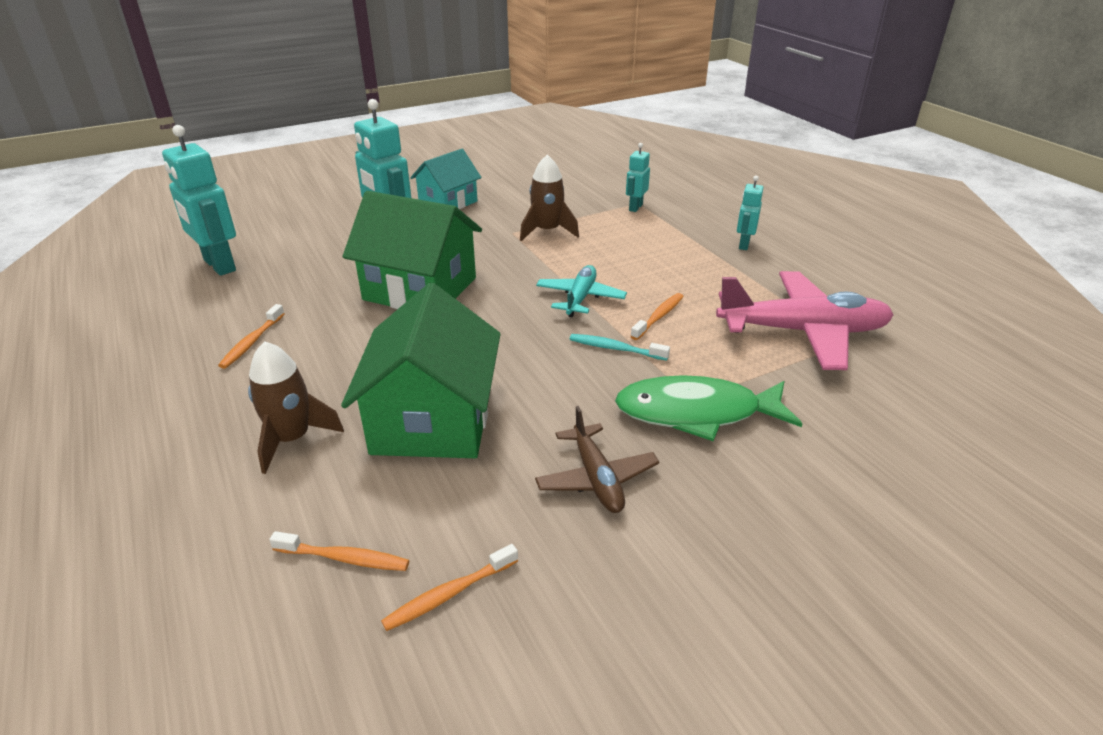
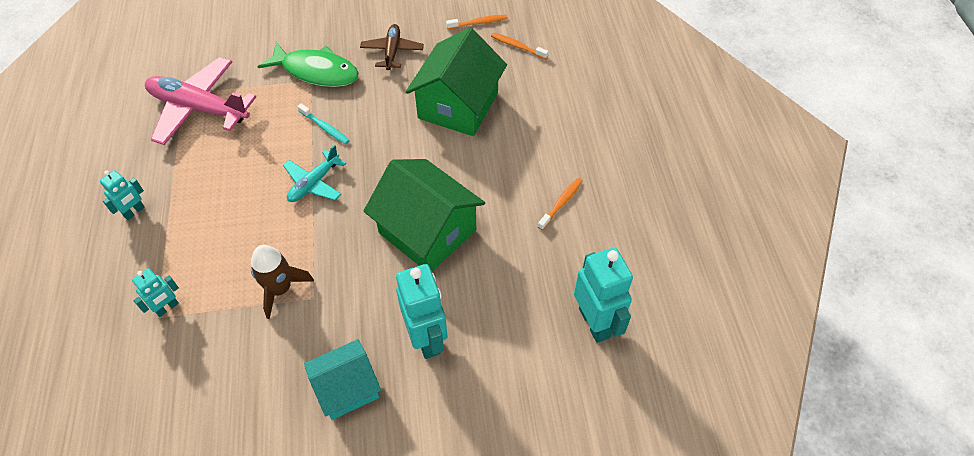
camera: 160 degrees left, 20 degrees up
(292, 439) = (537, 113): brown rocket -> none
(659, 317) = (275, 148): orange toothbrush -> none

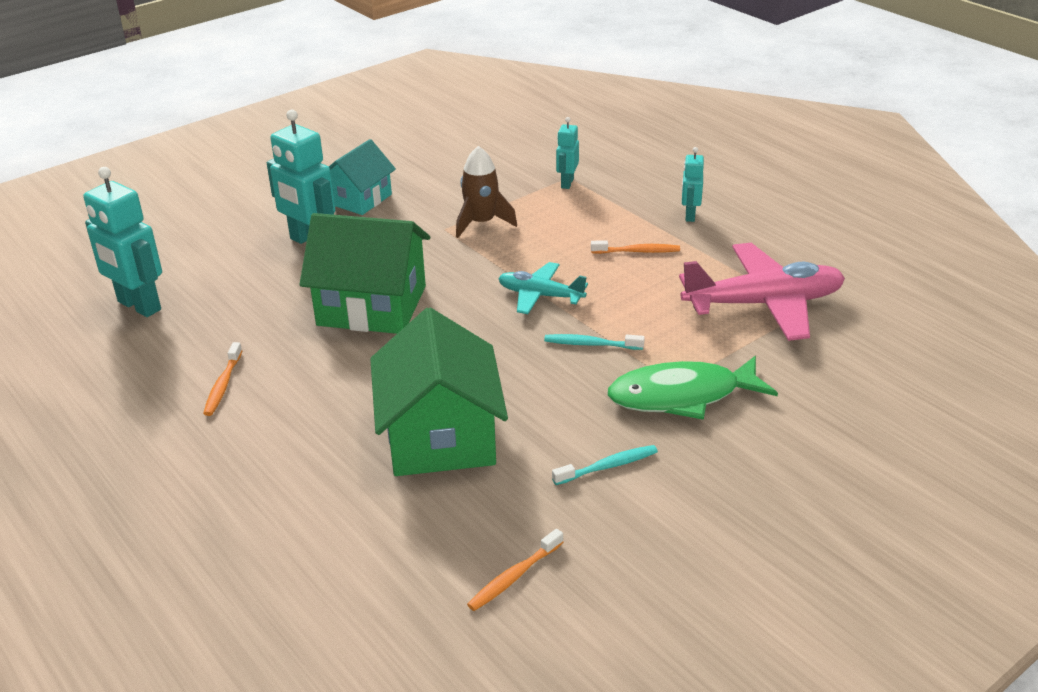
camera: 150 degrees right, 20 degrees down
(314, 183) = (540, 296): turquoise plane -> turquoise plane turned 75 degrees counterclockwise
(392, 52) = (608, 466): brown plane -> turquoise toothbrush
(517, 46) = (413, 564): orange toothbrush -> orange toothbrush (637, 251)

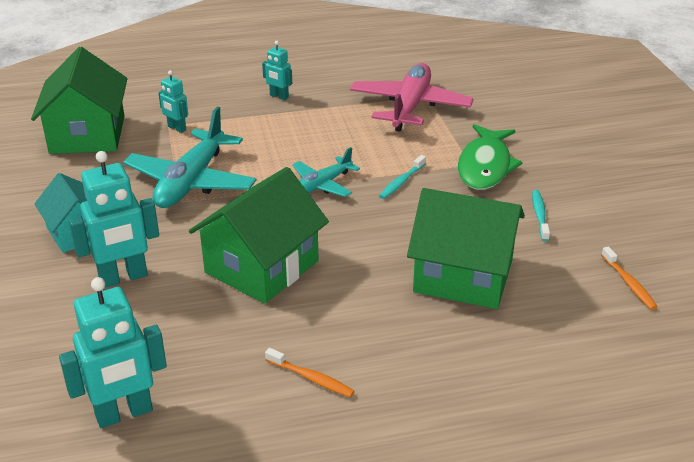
camera: 65 degrees left, 0 degrees up
(481, 223) = (191, 181): brown rocket -> turquoise plane
(512, 147) = (87, 134): none -> green house
(637, 251) = (304, 129): orange toothbrush -> none

